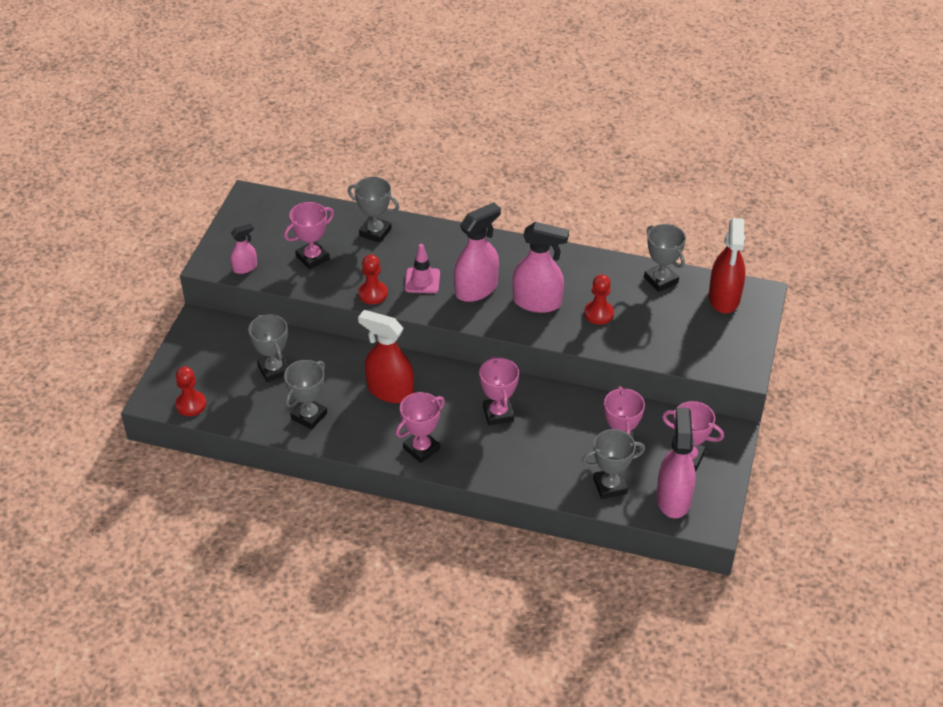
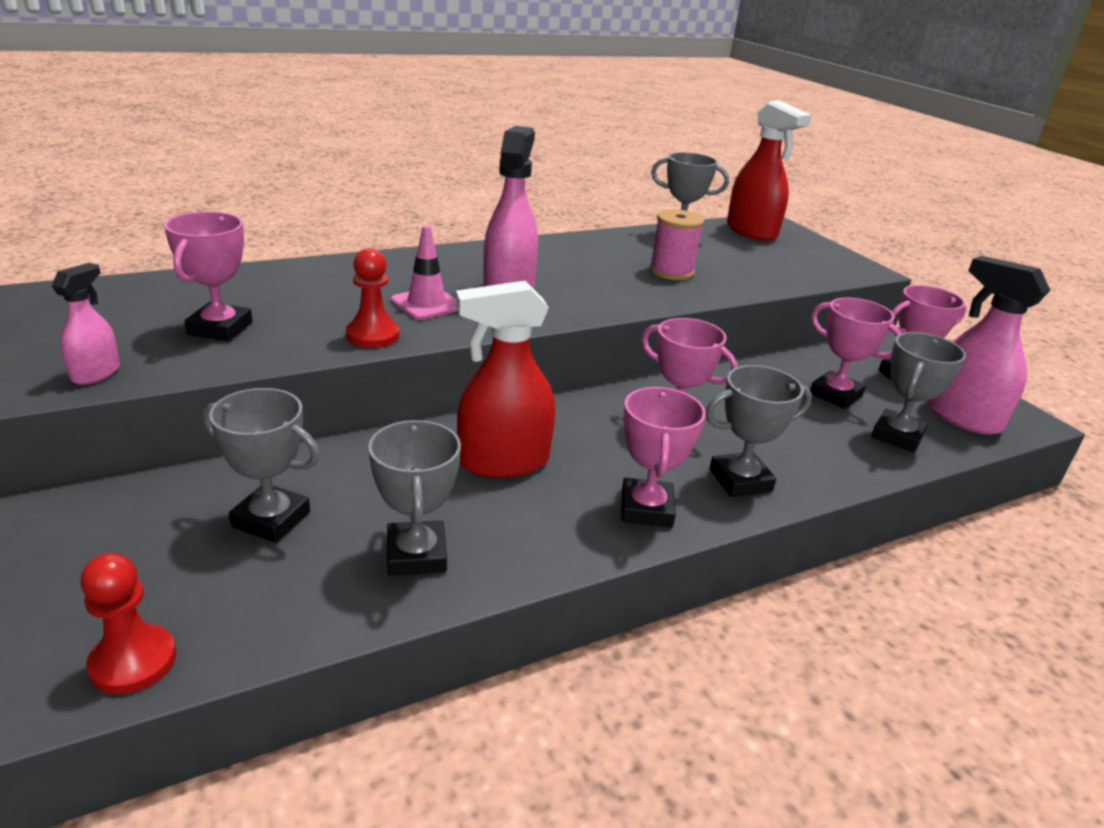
camera: 45 degrees left, 15 degrees down
(375, 232) = (292, 281): grey trophy -> grey trophy (740, 480)
(537, 302) = (595, 282): pink spray bottle -> none
(598, 313) = (671, 272): red pawn -> pink spool

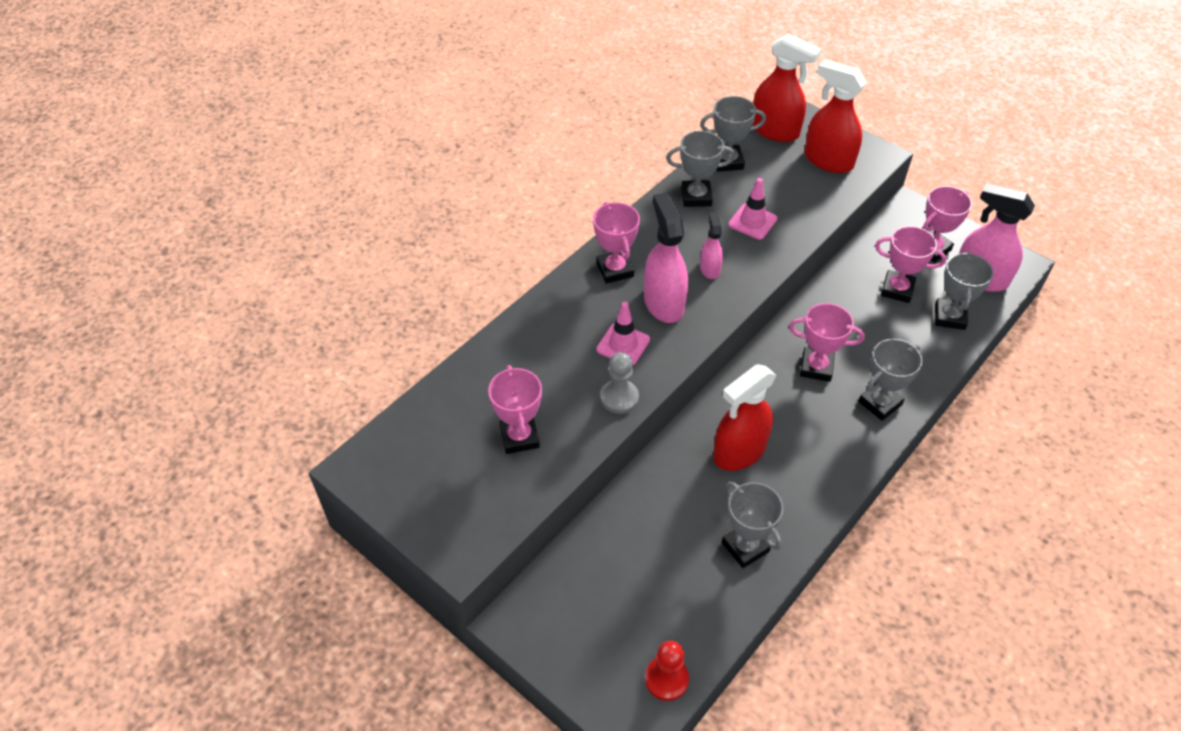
camera: 20 degrees left, 20 degrees up
(96, 373) = (493, 517): pink spray bottle -> pink spray bottle (710, 268)
(271, 519) = (648, 560): grey trophy -> grey trophy (696, 197)
(373, 335) = (619, 398): red pawn -> grey pawn
(646, 509) = (842, 453): pink trophy -> pink trophy (614, 270)
(671, 272) = (752, 222): pink spool -> pink traffic cone
(799, 259) = (828, 160): none -> red spray bottle

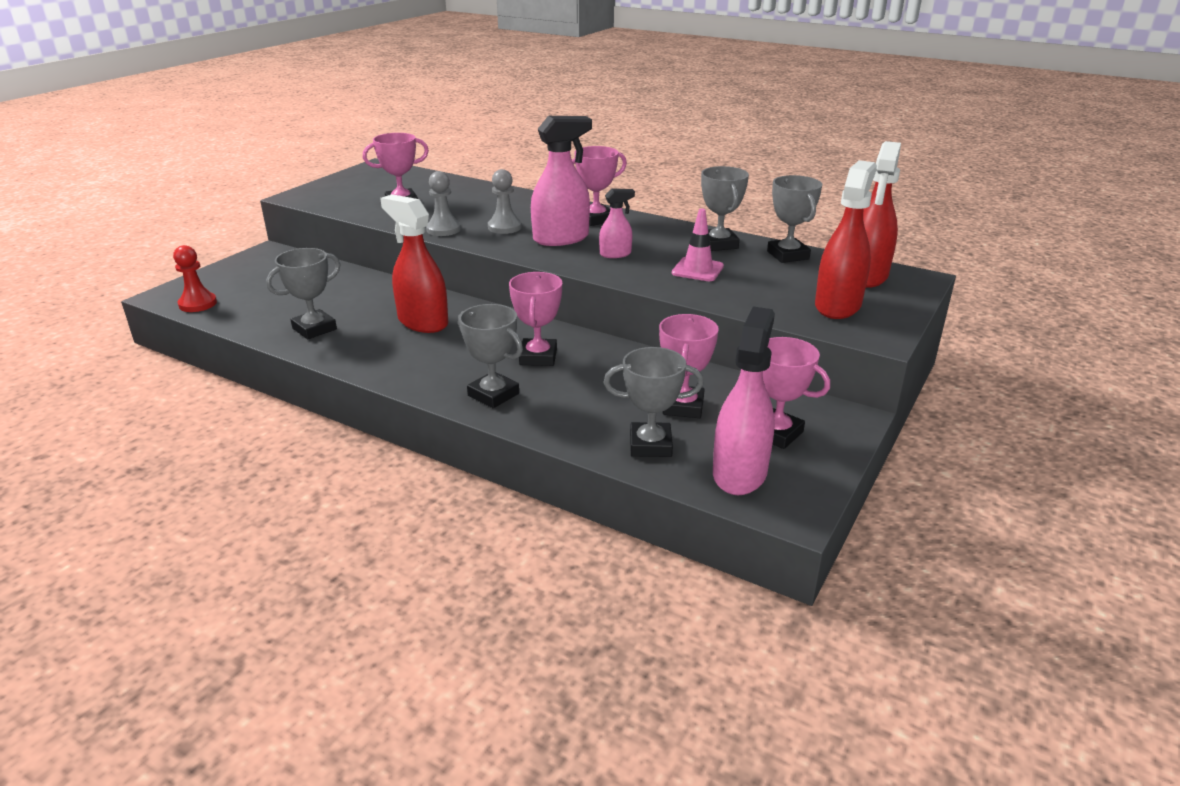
camera: 80 degrees right, 20 degrees down
(623, 345) = (504, 227): pink traffic cone -> grey pawn

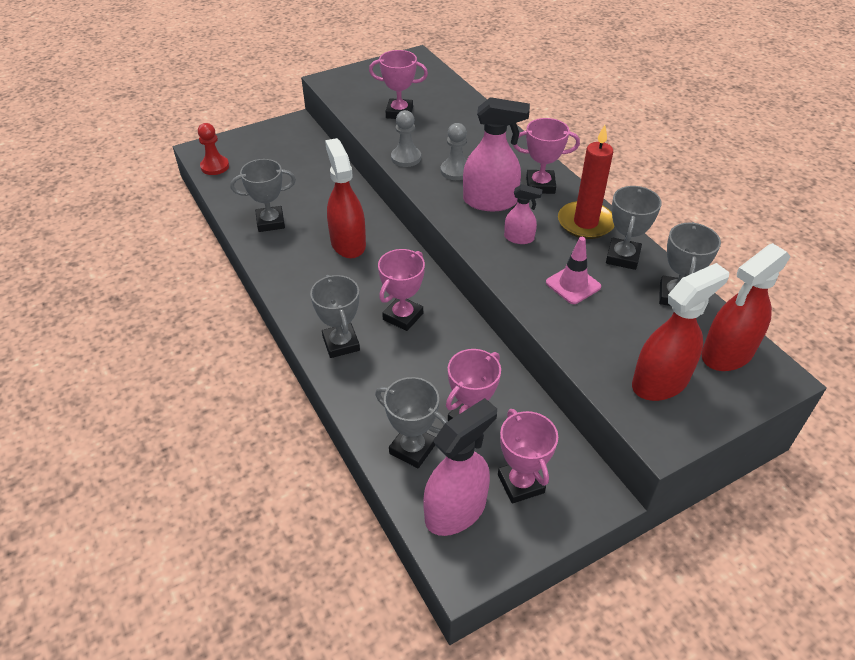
camera: 30 degrees right, 15 degrees up
(663, 232) = (585, 223): none -> red candle

